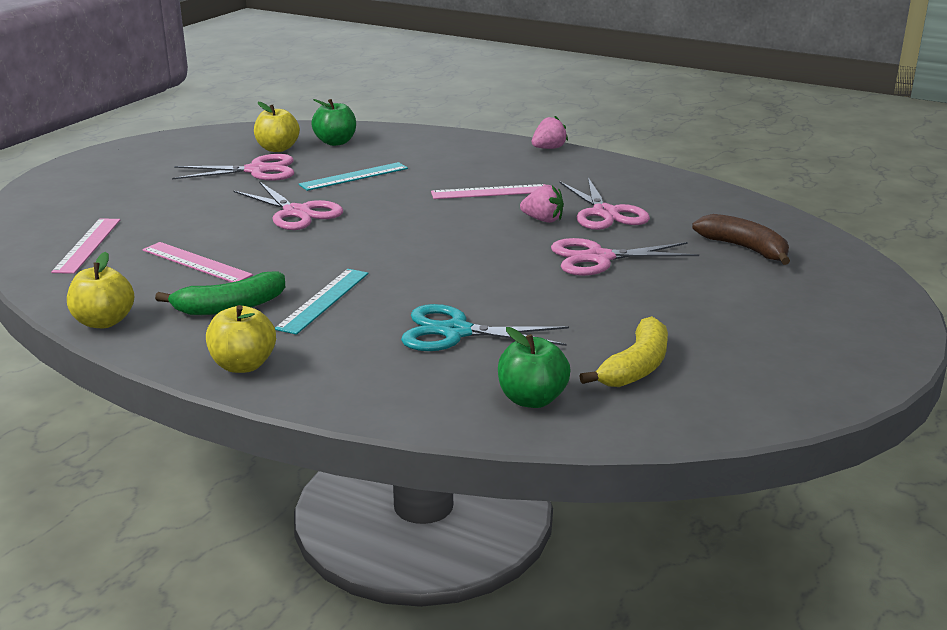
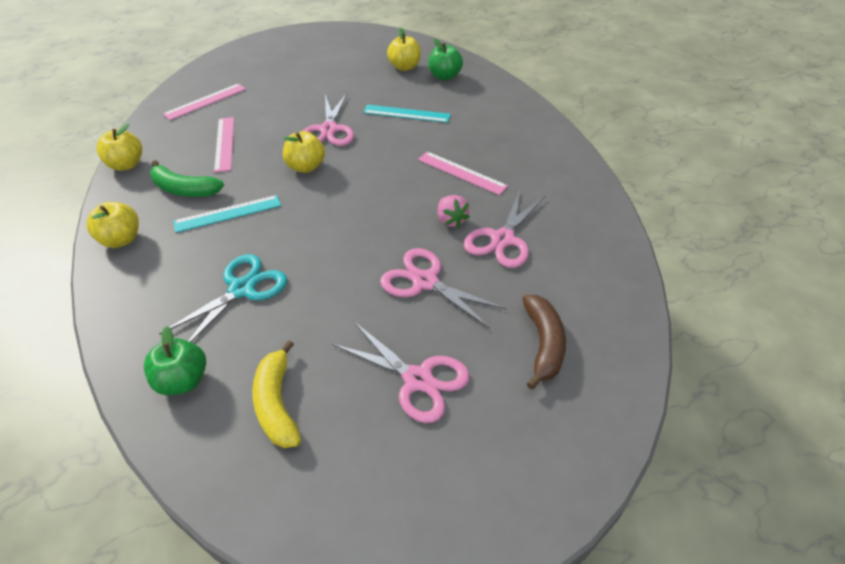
camera: 45 degrees right, 20 degrees up
(257, 171) = (365, 81): pink scissors -> pink scissors (417, 379)
(332, 242) = (306, 167): none -> yellow apple
(456, 332) = (242, 289): turquoise scissors -> turquoise scissors turned 75 degrees clockwise
(548, 148) = (571, 149): pink strawberry -> none
(636, 367) = (277, 403): yellow banana -> yellow banana turned 90 degrees clockwise

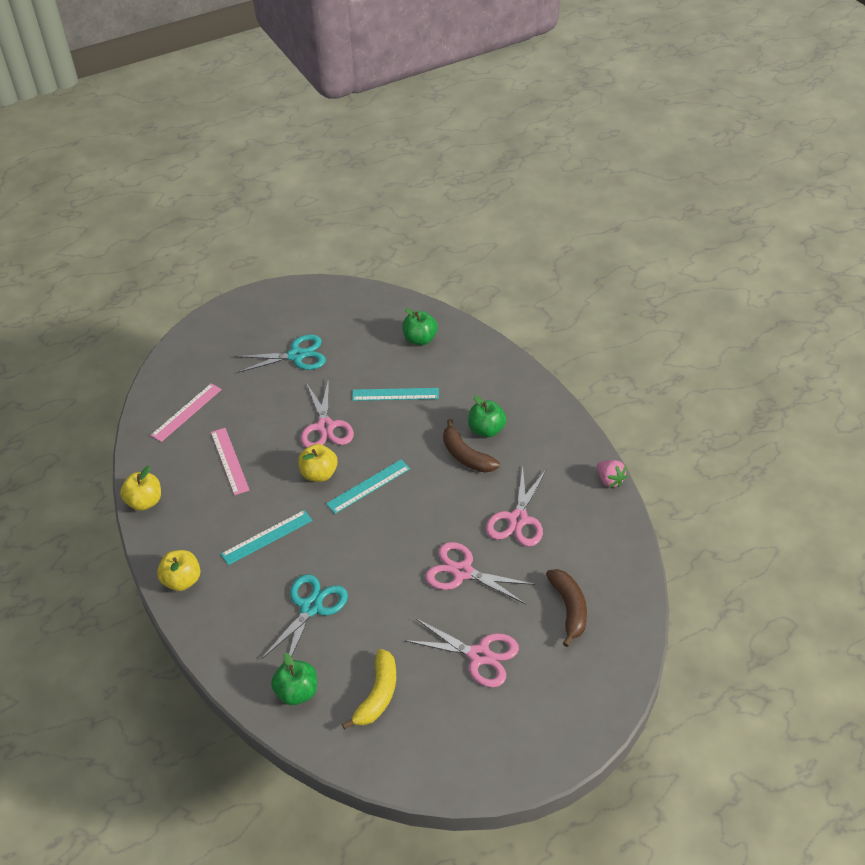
camera: 10 degrees left, 0 degrees up
(184, 189) = (214, 519): green banana -> none
(277, 403) = (378, 695): yellow banana -> yellow banana turned 135 degrees counterclockwise
(325, 74) = (296, 356): none -> turquoise scissors
(351, 184) = (368, 486): none -> turquoise ruler
(404, 67) = (375, 333): yellow apple -> none
(451, 220) = (469, 508): pink strawberry -> pink strawberry (609, 480)
(461, 173) = (466, 456): pink ruler -> brown banana
(489, 154) = (486, 430): none -> green apple

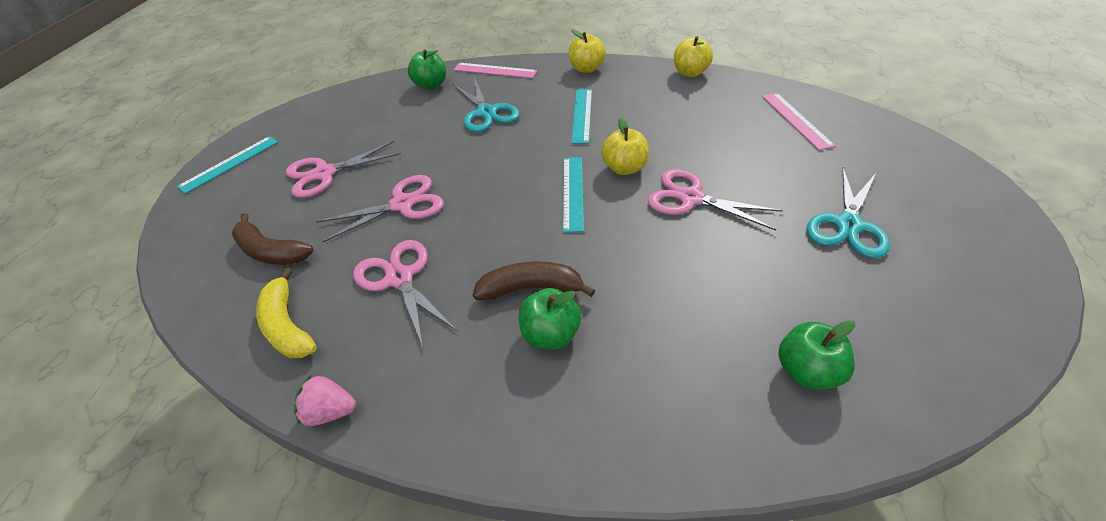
camera: 130 degrees right, 0 degrees up
(230, 461) = (698, 124): pink ruler -> pink ruler (495, 70)
(378, 695) = (376, 114): yellow banana -> yellow banana (287, 325)
(395, 394) = (699, 280): turquoise ruler -> turquoise ruler (230, 164)

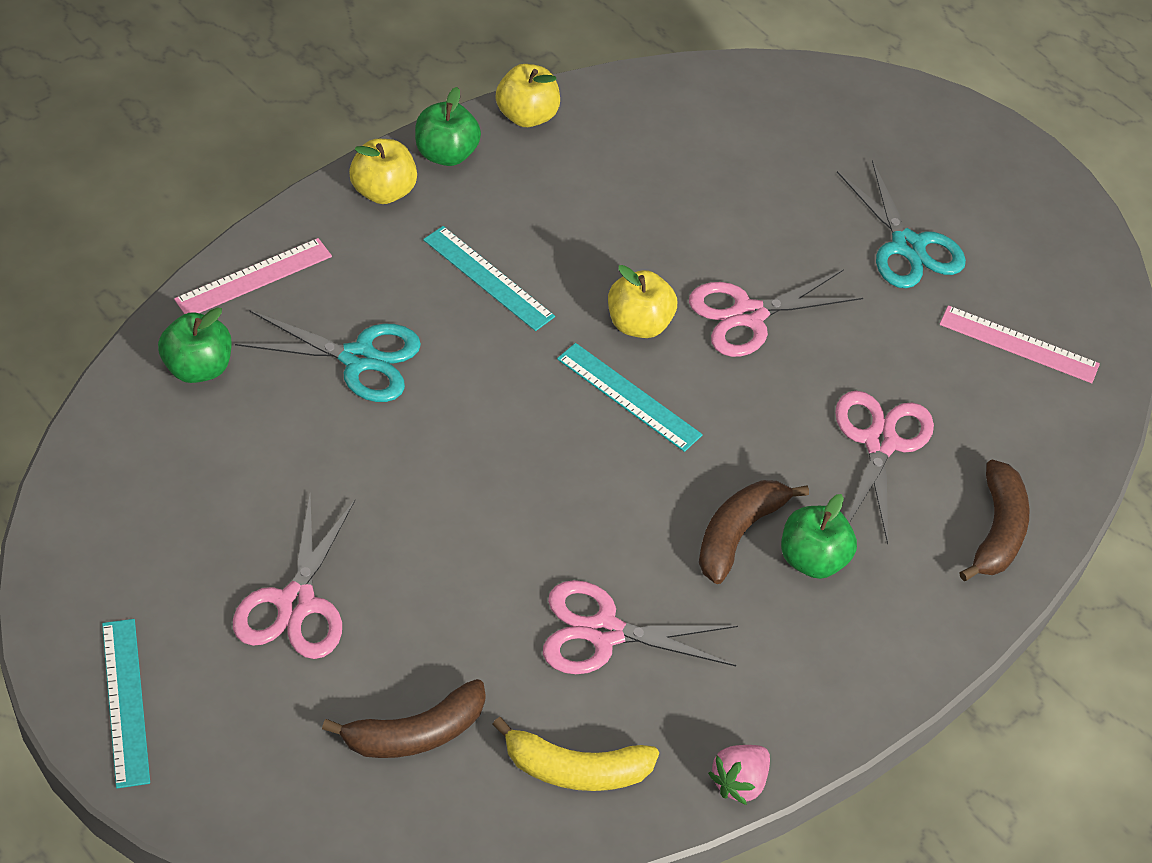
camera: 60 degrees left, 5 degrees up
(402, 204) = (467, 559): pink scissors -> pink scissors (880, 443)
(699, 424) = (997, 531): none -> brown banana
(796, 120) = (727, 127): pink ruler -> pink ruler (1018, 345)
(807, 371) = (1016, 424): green apple -> green apple (446, 154)

